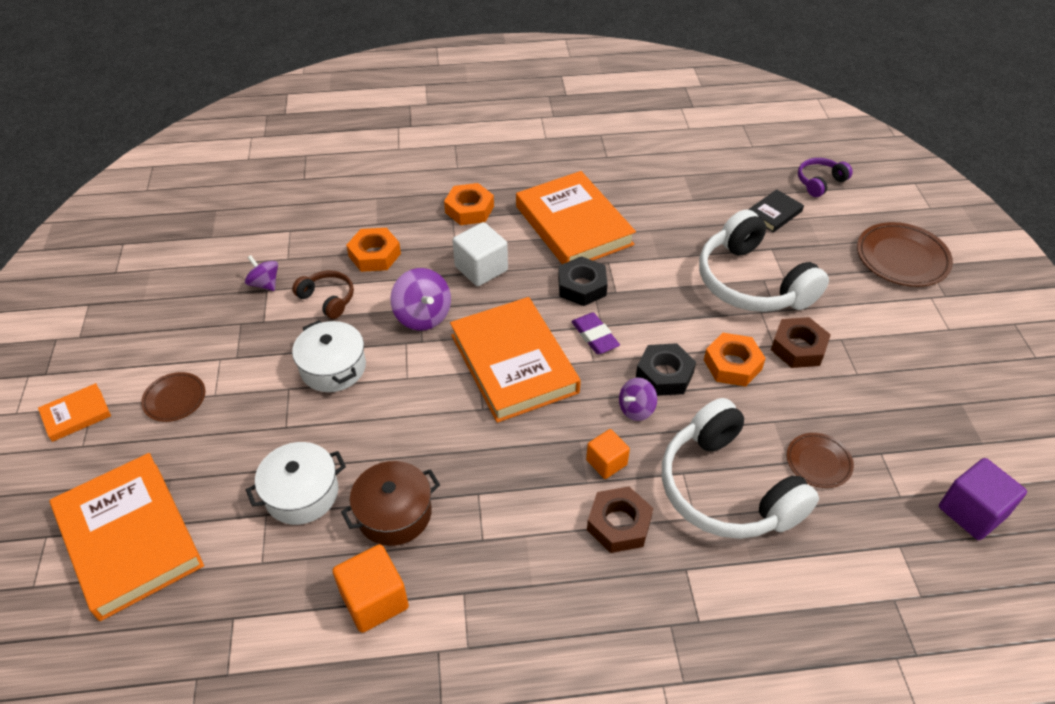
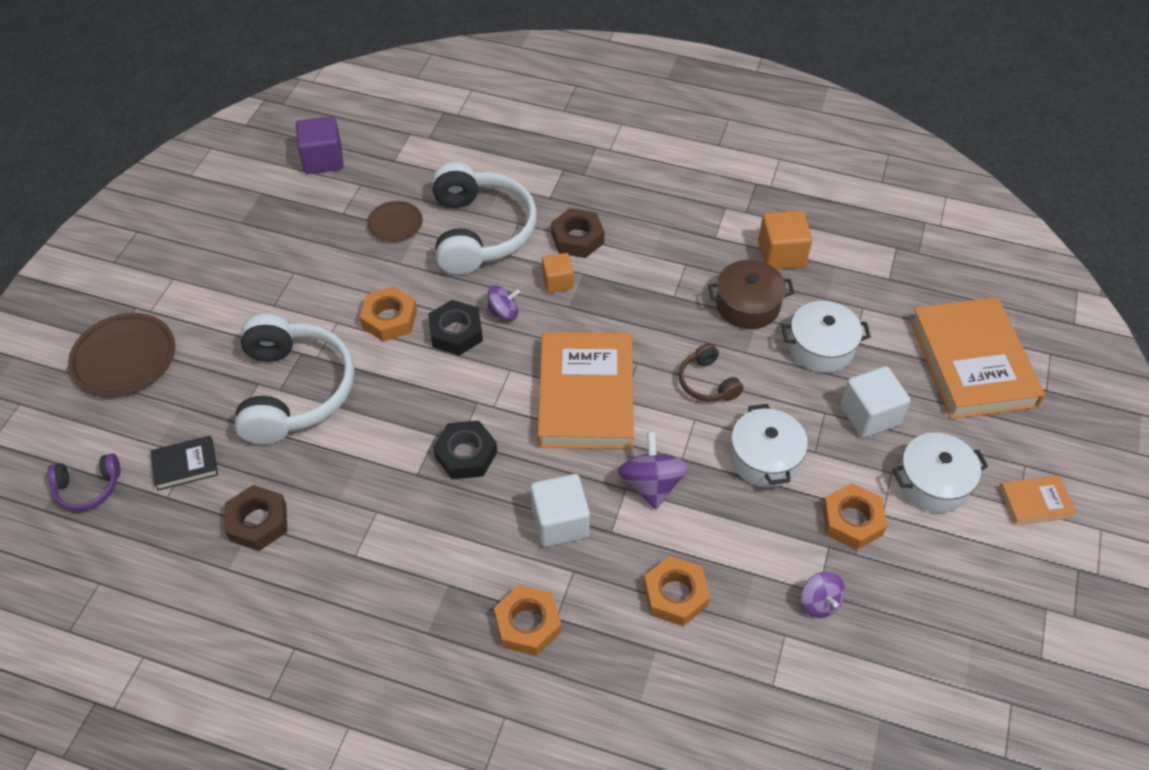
camera: 155 degrees left, 5 degrees up
(175, 399) = (932, 482): brown plate -> white pot
(240, 440) = (869, 415): none -> white cube
(246, 345) = (852, 521): none -> orange nut
(328, 299) = (749, 549): brown headphones -> brown headphones (707, 382)
(573, 225) = (418, 543): orange book -> none
(595, 336) = (491, 393): purple eraser -> none
(798, 348) = (318, 311): brown nut -> brown nut (258, 522)

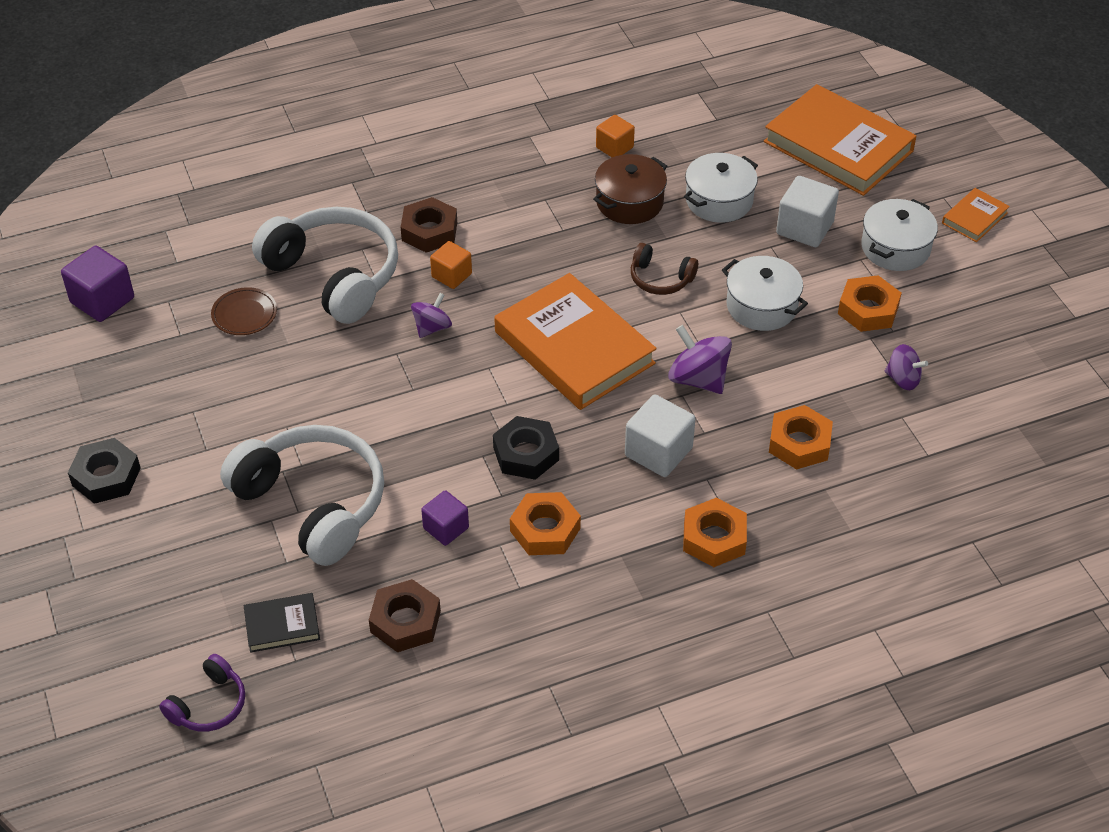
camera: 40 degrees left, 5 degrees down
(124, 358) = (108, 583): brown plate -> none
(185, 465) = (282, 625): black book -> black book turned 45 degrees clockwise
(355, 472) = (446, 528): none -> purple cube
(389, 319) = (333, 394): orange nut -> orange nut (545, 530)
(456, 332) = (408, 368): black nut -> black nut (106, 477)
(781, 254) = (614, 147): orange cube -> orange cube, size x0.64

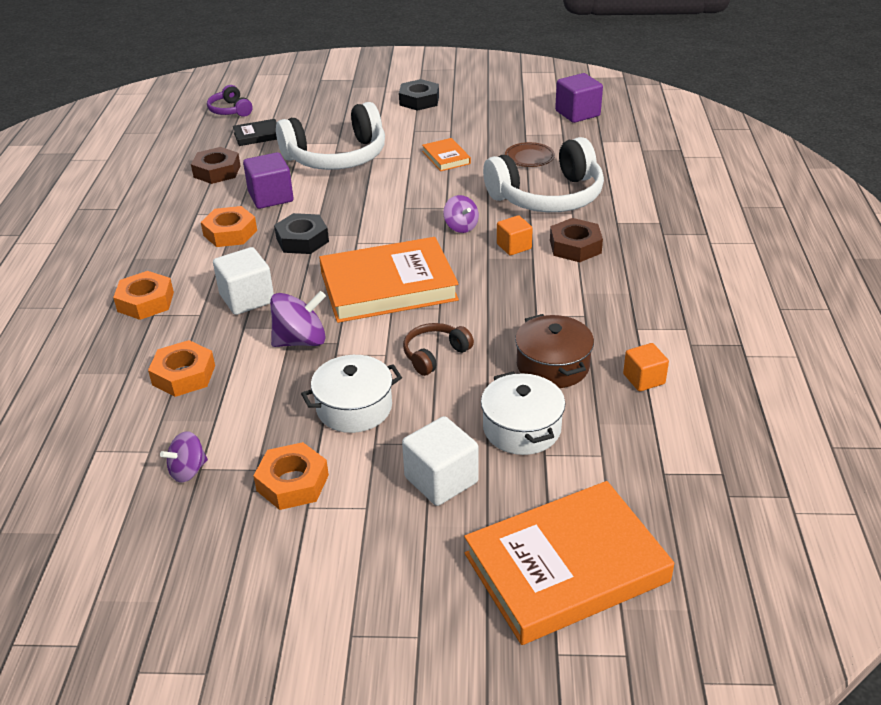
camera: 115 degrees right, 10 degrees down
(282, 625) = (257, 135): black book -> black book turned 60 degrees clockwise
(446, 528) = (271, 197): purple cube -> purple cube, size x1.56
(895, 248) = (363, 546): white pot -> none
(974, 218) = (362, 652): orange book -> orange book (446, 157)

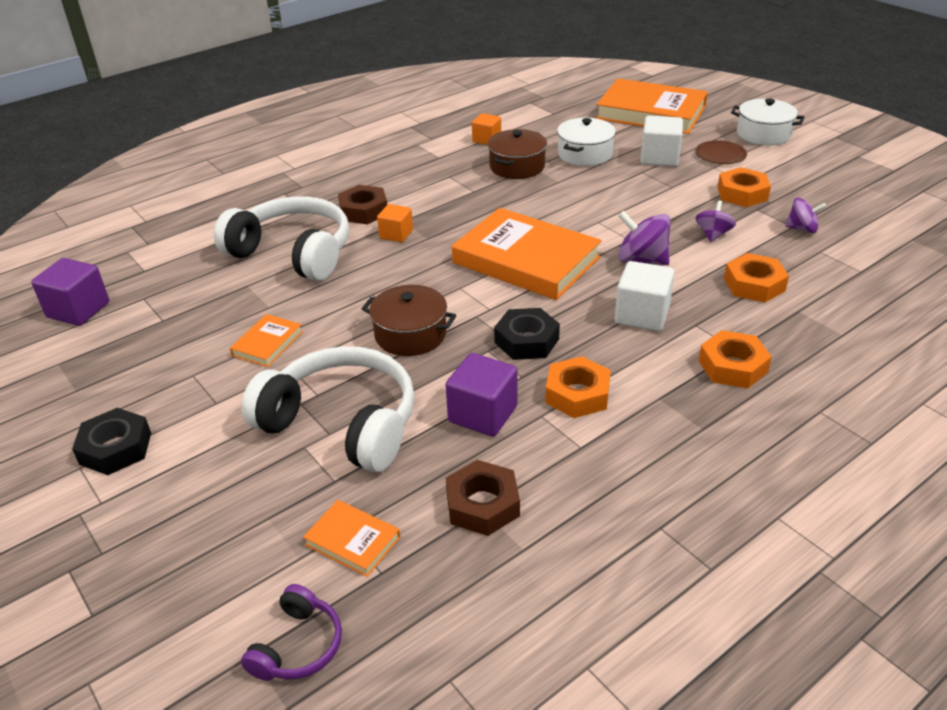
camera: 130 degrees left, 0 degrees up
(257, 135) = (352, 541): black book -> orange book
(354, 407) = (660, 206): white pot -> white pot (763, 134)
(378, 204) = (410, 334): none -> brown pot
(435, 355) = (569, 205): brown headphones -> none
(461, 227) = (396, 270): purple spinning top -> purple spinning top (713, 234)
(529, 157) = (220, 294): brown plate -> brown plate (720, 155)

